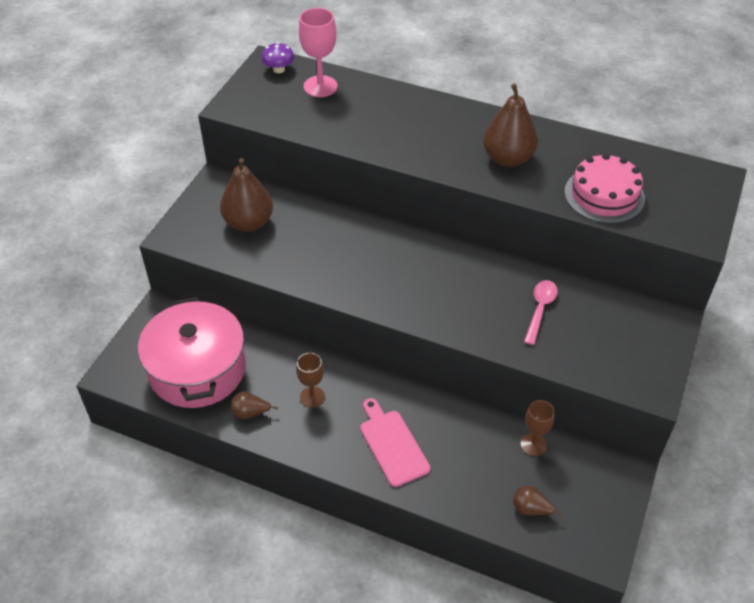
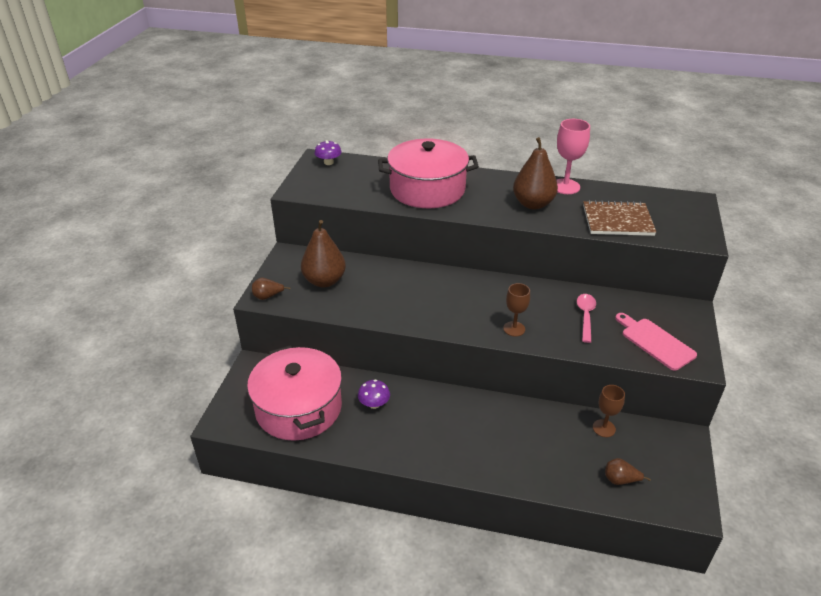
camera: 10 degrees left, 10 degrees down
(250, 413) = (355, 437): brown pear -> brown pear (268, 296)
(281, 376) = (374, 404): none -> purple mushroom
(312, 397) = (405, 416): brown goblet -> brown goblet (514, 329)
(320, 86) = (366, 170): pink goblet -> pink goblet (565, 186)
(386, 122) = (427, 189): none -> pink pot
(392, 444) = (486, 445): pink cutting board -> pink cutting board (655, 342)
(604, 195) = (617, 220): pink cake -> brown notebook

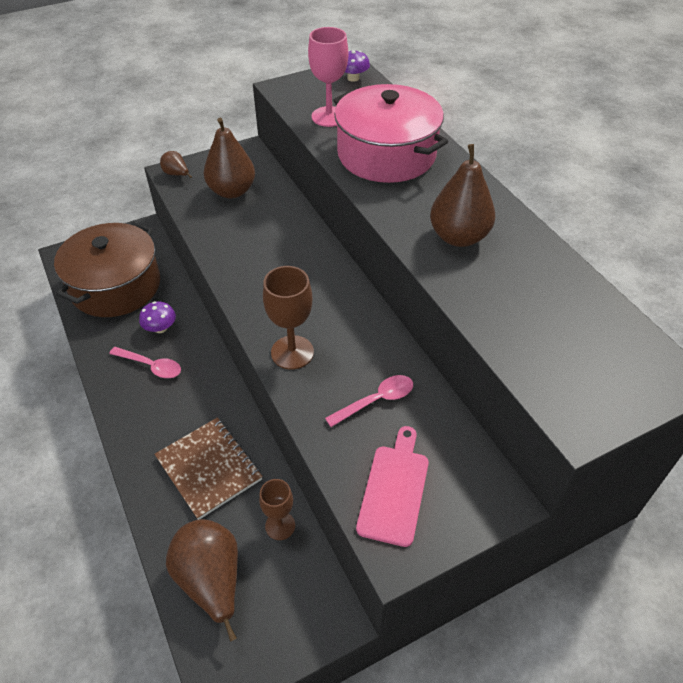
camera: 50 degrees right, 10 degrees up
(298, 408) = (115, 286): pink pot -> brown pot
(407, 426) = (151, 366): none -> pink spoon
(514, 329) = (292, 352): brown goblet -> brown goblet, size x1.51
(565, 186) = (533, 244): pink goblet -> pink goblet (329, 117)
(617, 220) = (516, 321): brown notebook -> brown notebook (209, 468)
(620, 480) = (211, 580): brown pear -> brown pear, size x2.04

